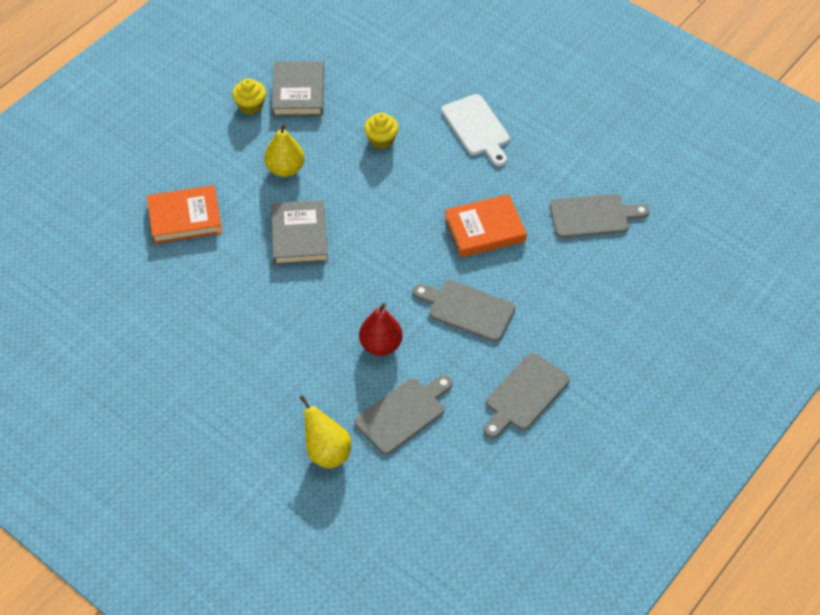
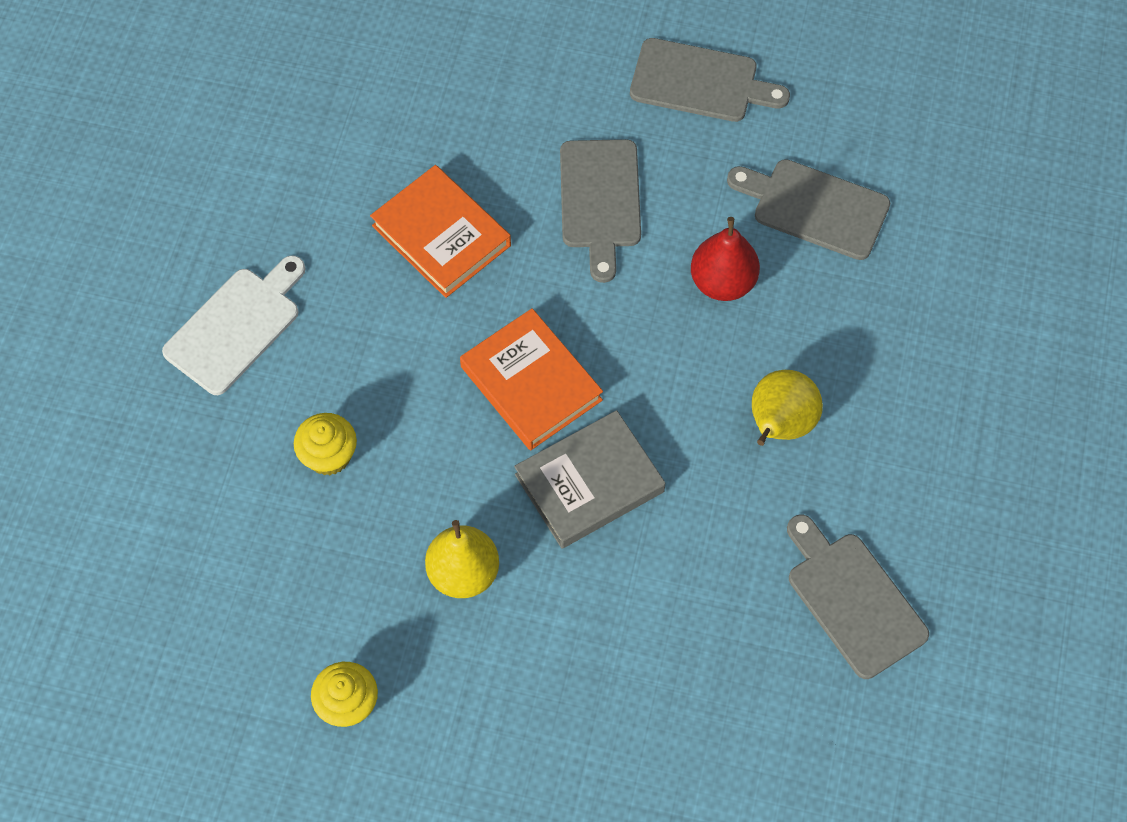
camera: 115 degrees left, 10 degrees up
(185, 218) = (645, 677): orange book -> orange book (531, 383)
(298, 92) = (279, 638): grey book -> none
(327, 452) = (929, 271): yellow pear -> yellow pear (779, 425)
(593, 216) = (344, 109): grey cutting board -> grey cutting board (852, 599)

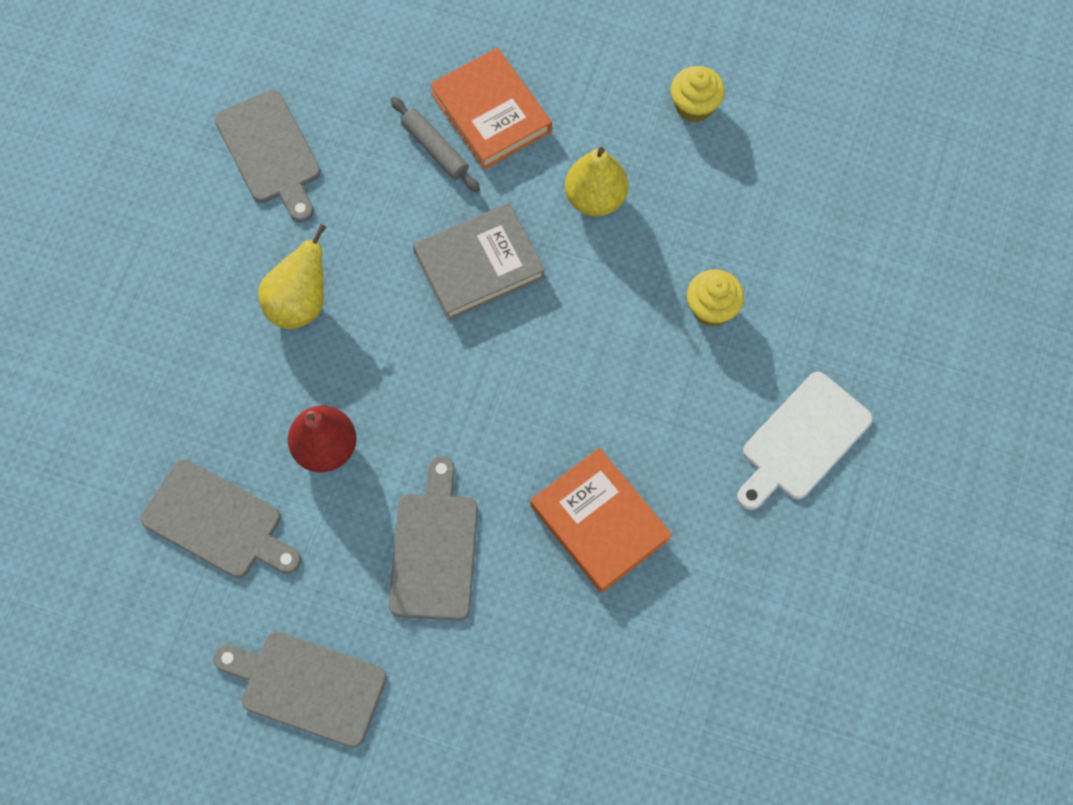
camera: 175 degrees left, 5 degrees up
(531, 383) = (523, 361): orange book -> orange book (491, 113)
(658, 620) = (435, 149): none -> grey rolling pin

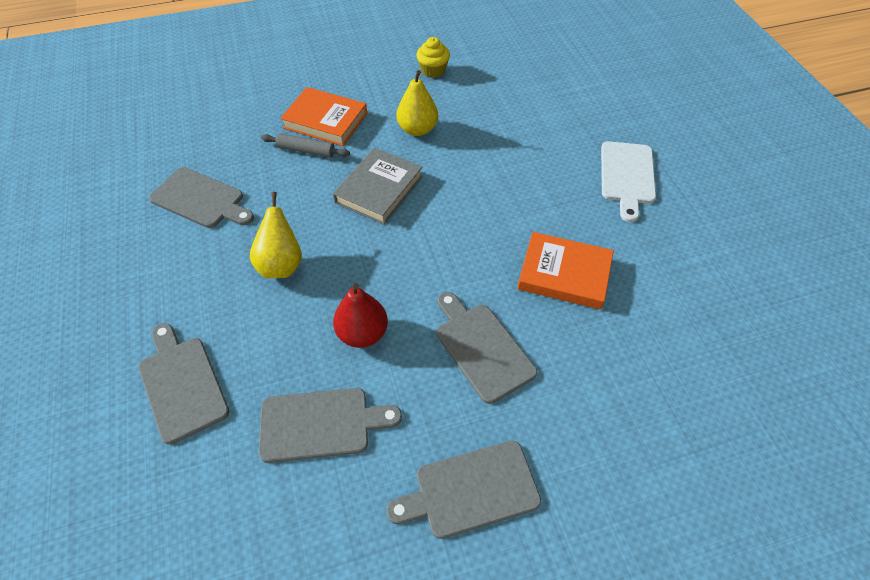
camera: 35 degrees left, 15 degrees down
(118, 388) = (182, 384): none -> grey cutting board
(711, 308) = (524, 145): yellow cupcake -> none

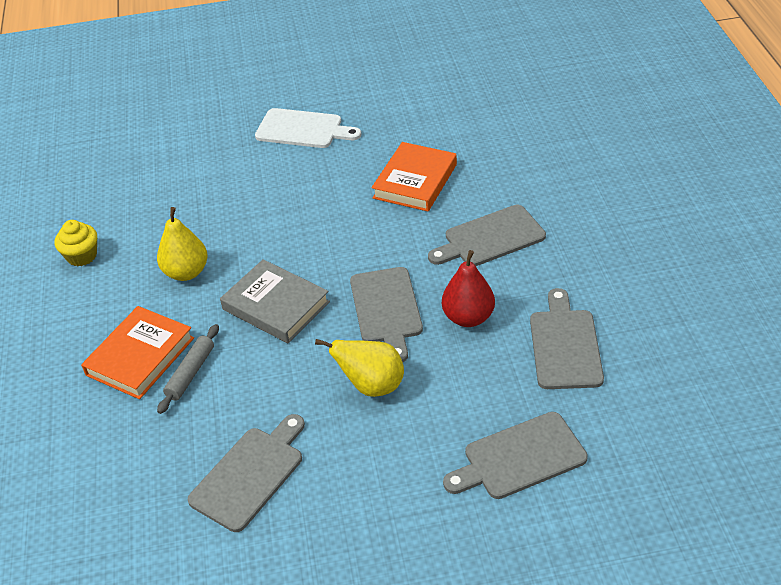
camera: 80 degrees left, 10 degrees down
(471, 490) = (622, 252): grey cutting board -> grey cutting board (386, 309)

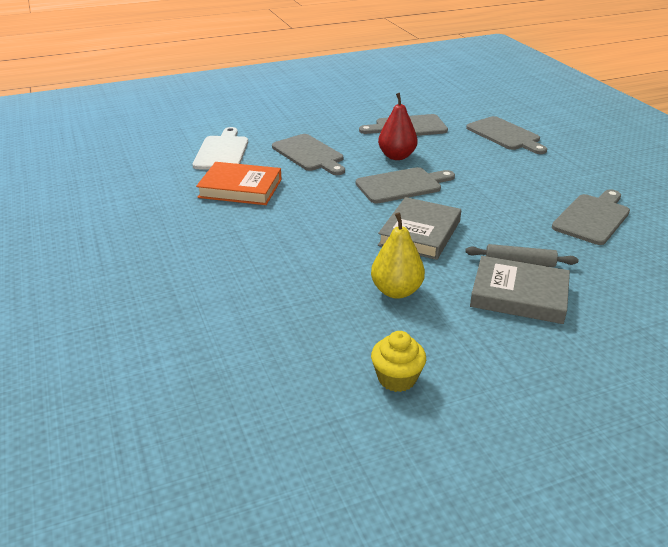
camera: 105 degrees left, 10 degrees down
(140, 356) = (519, 295): orange book -> grey book
(250, 474) = (592, 218): grey cutting board -> grey cutting board turned 105 degrees clockwise
(303, 129) = (149, 257): white cutting board -> white cutting board (222, 152)
(372, 386) = (480, 183): yellow pear -> none

